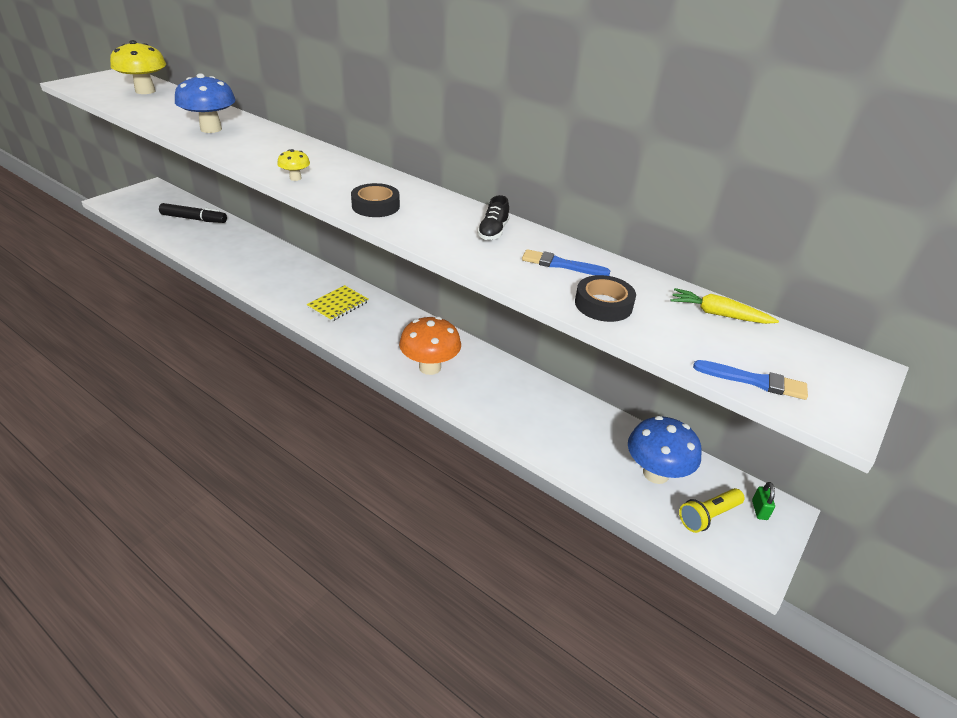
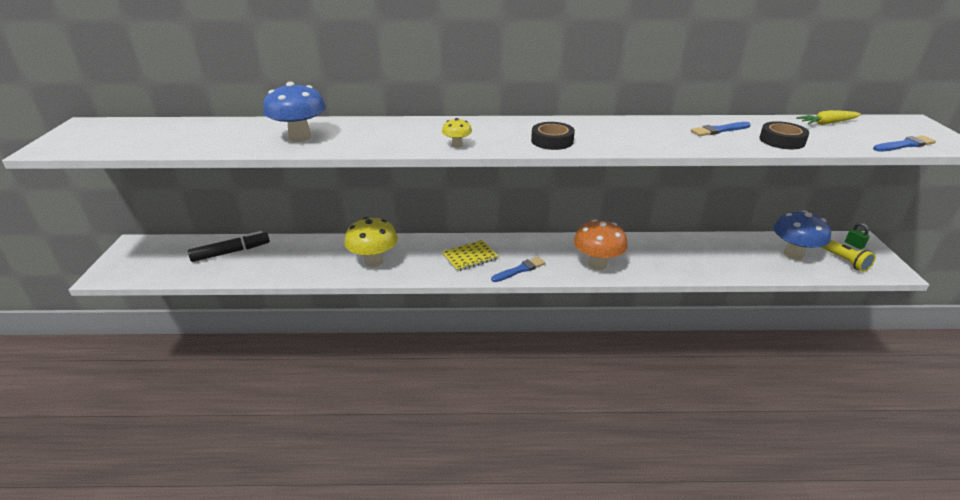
camera: 35 degrees left, 5 degrees down
(145, 91) = (154, 130): yellow mushroom -> yellow mushroom (374, 261)
(338, 305) = (470, 257): yellow notebook -> yellow notebook turned 60 degrees clockwise
(358, 336) = (520, 270): none -> blue brush
(493, 232) = (648, 128): black shoe -> none
(708, 516) = (844, 261): yellow flashlight -> yellow flashlight turned 45 degrees counterclockwise

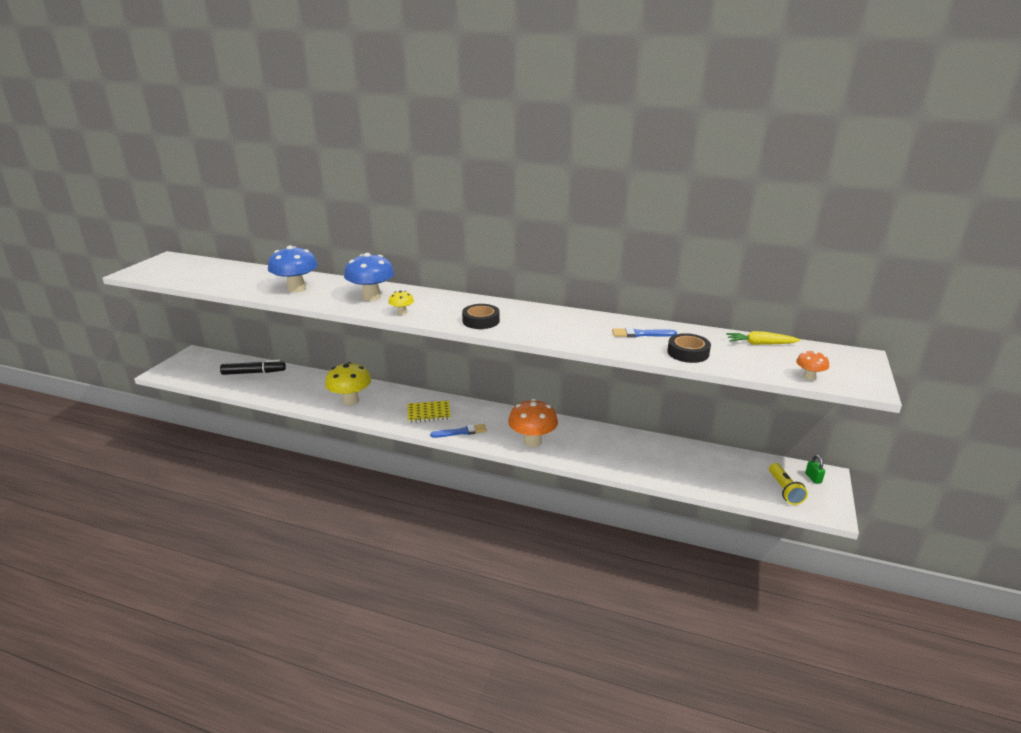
camera: 20 degrees right, 5 degrees down
(793, 254) = (735, 473): blue mushroom -> blue mushroom (371, 297)
(904, 145) = (809, 377): blue brush -> orange mushroom

